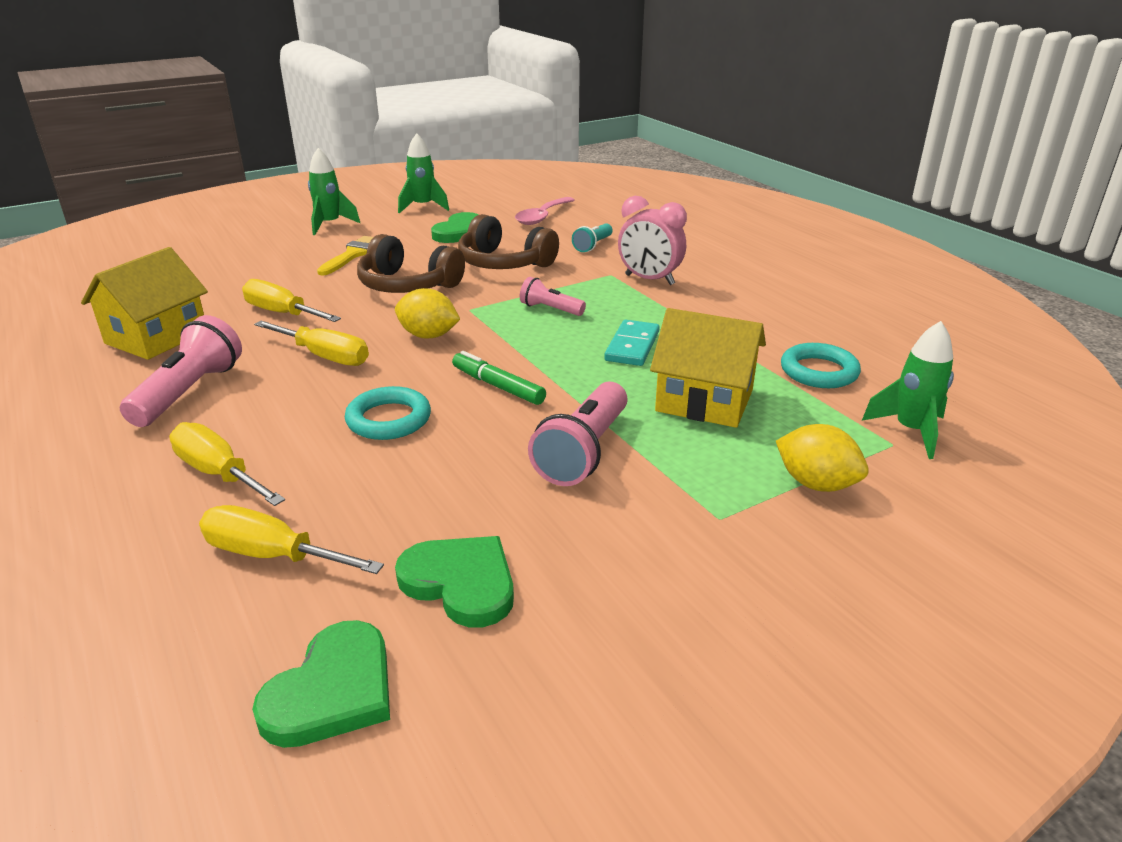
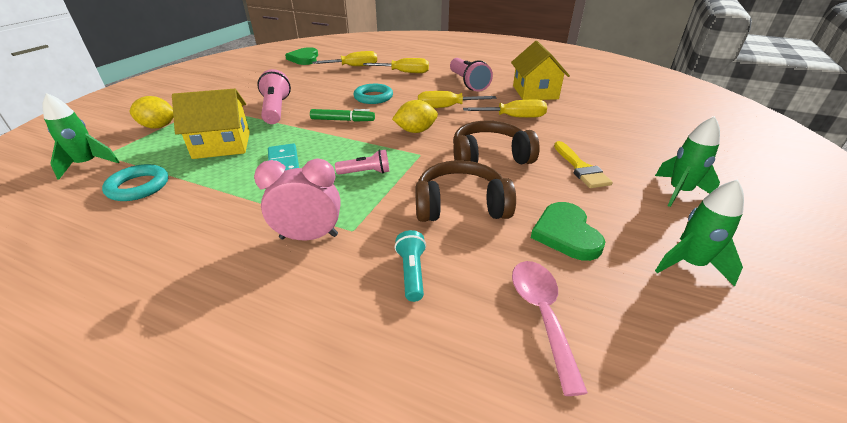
camera: 145 degrees right, 5 degrees up
(461, 583) = (291, 75): green heart -> none

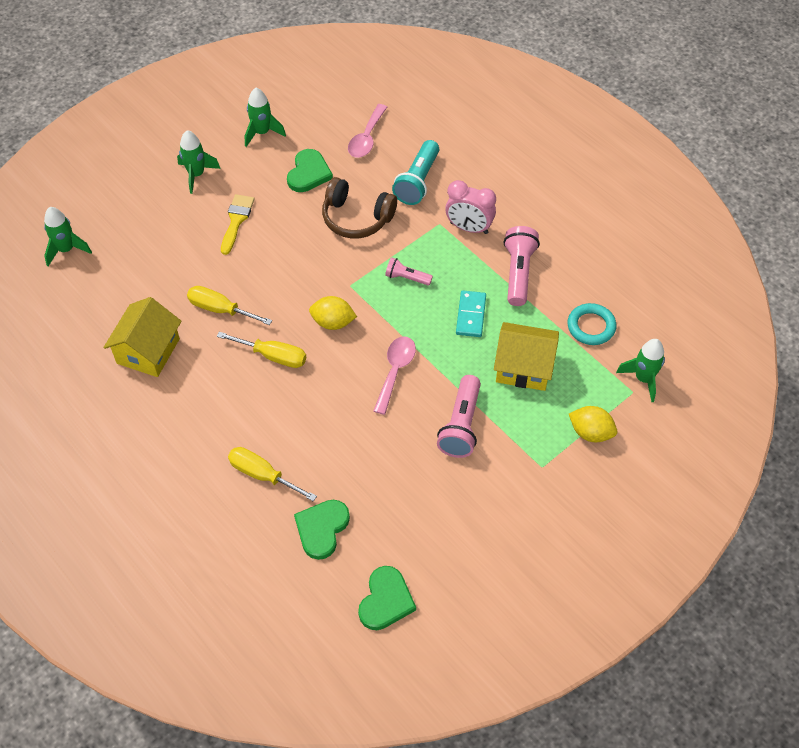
camera: 155 degrees left, 20 degrees up
(343, 120) = (395, 371): green marker -> pink spoon
(354, 66) = (322, 529): yellow screwdriver -> green heart
(373, 97) = (340, 414): turquoise ring -> none
(412, 273) = (417, 181): turquoise flashlight -> turquoise flashlight, size x1.73
(468, 83) = (204, 406): pink flashlight -> pink flashlight (518, 273)
(489, 157) = (295, 259): brown headphones -> none
(677, 117) = (66, 250): none -> green rocket

